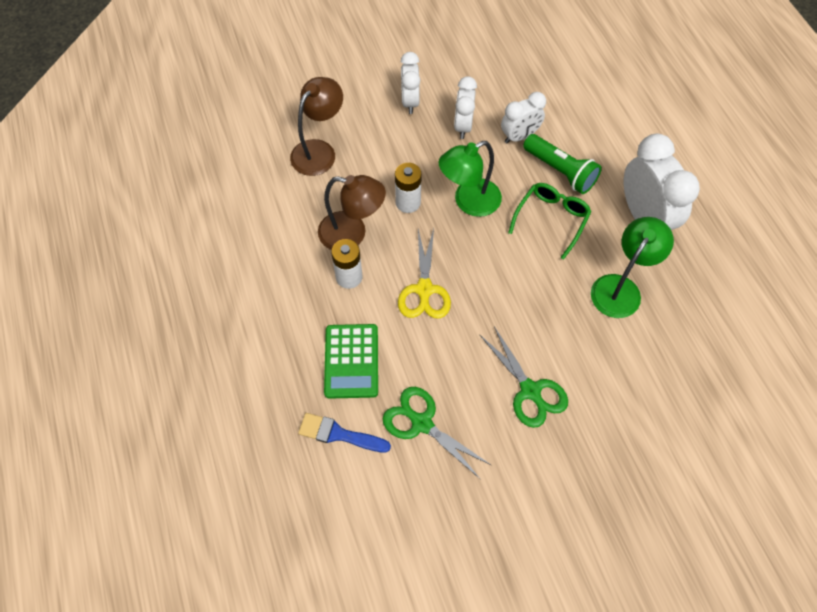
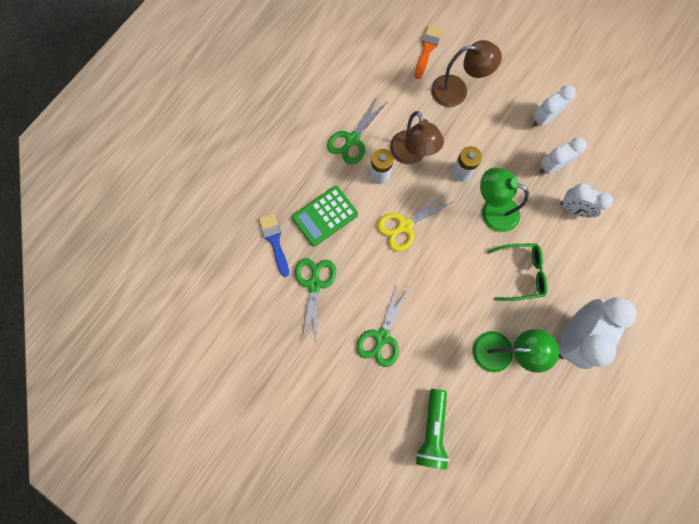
camera: 55 degrees right, 15 degrees up
(251, 147) = (427, 49): none -> orange brush
(287, 278) = (352, 139): none -> green scissors
(560, 171) = (566, 255): green flashlight -> green flashlight (432, 430)

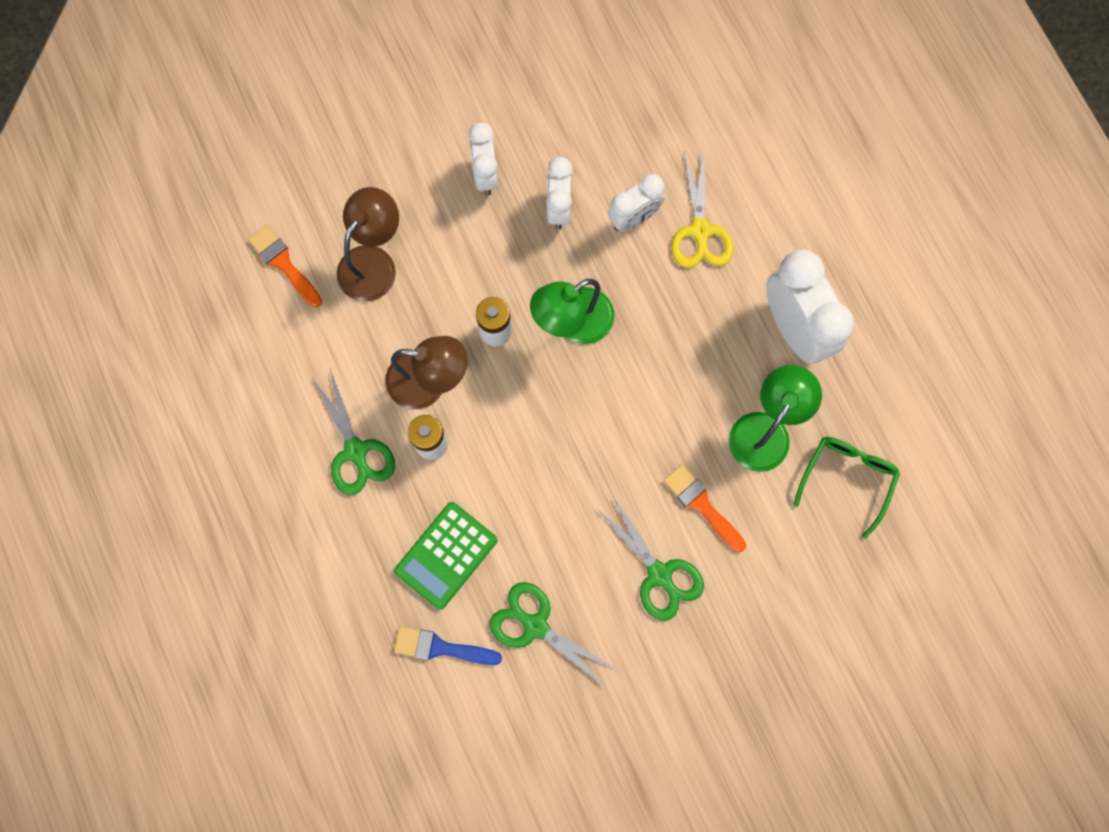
camera: 60 degrees left, 0 degrees up
(325, 216) = (446, 555): green calculator -> green calculator turned 45 degrees clockwise
(405, 226) = (525, 452): yellow scissors -> yellow scissors (700, 231)
(432, 430) = (815, 580): green flashlight -> none
(435, 339) = (702, 505): none -> orange brush
(521, 273) = (678, 340): green glasses -> green glasses (847, 478)

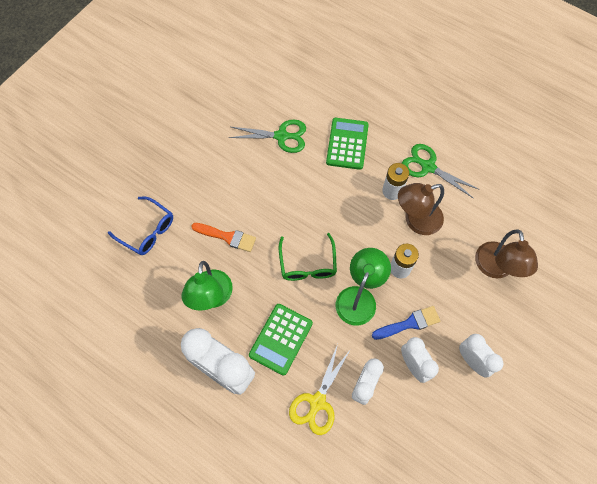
camera: 150 degrees right, 10 degrees down
(284, 263) = (542, 240): orange brush -> none
(441, 648) = (321, 104): blue brush -> blue brush (409, 323)
(659, 574) = (231, 191): green scissors -> none
(700, 231) = (317, 402): yellow scissors -> yellow scissors turned 120 degrees counterclockwise
(703, 327) = (281, 339): none -> green calculator
(810, 578) = (147, 231): none -> blue glasses
(847, 478) = (150, 296): green glasses -> green glasses (307, 264)

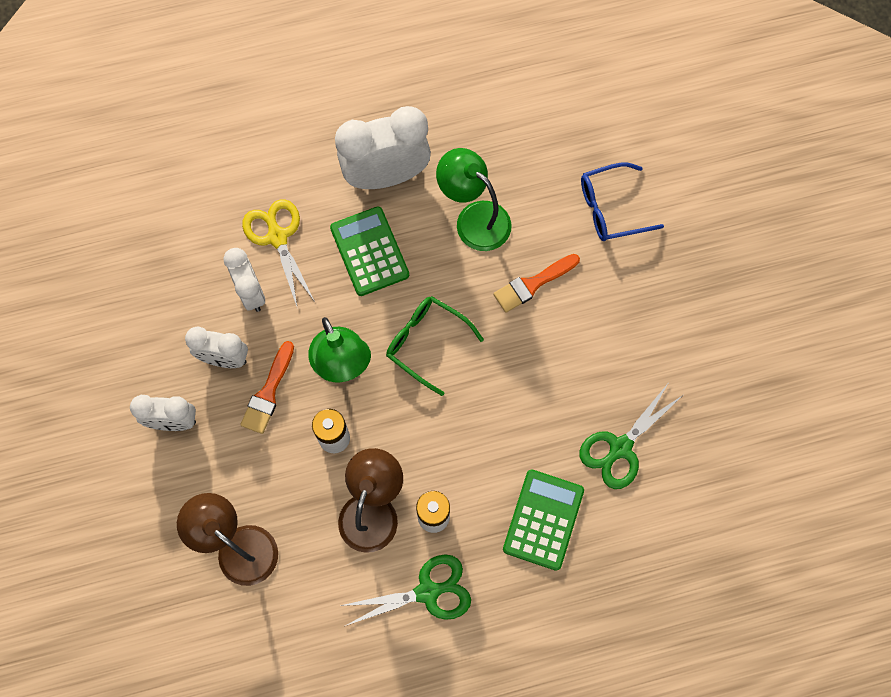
camera: 130 degrees right, 5 degrees up
(347, 144) = (543, 519): green calculator -> green calculator turned 120 degrees counterclockwise
(409, 323) = (268, 392): blue brush -> orange brush

